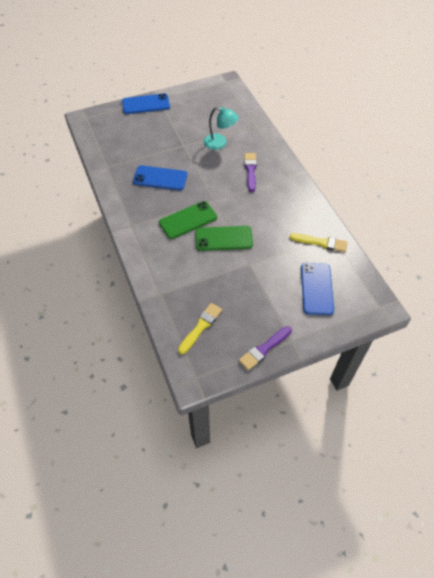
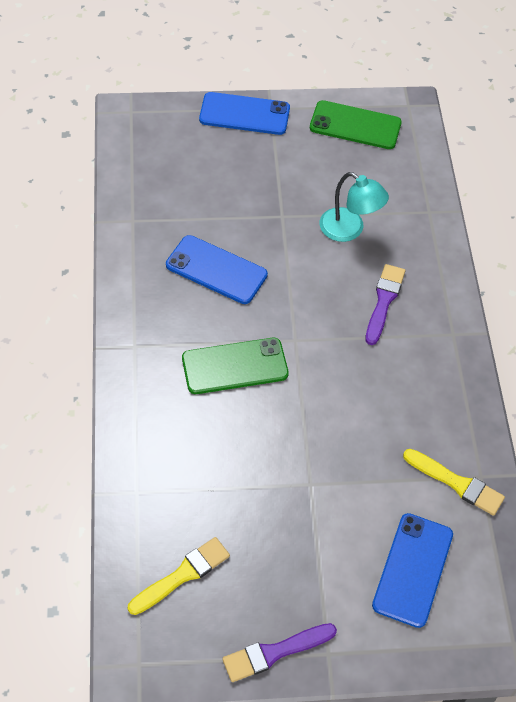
camera: 15 degrees right, 0 degrees up
(223, 238) = (284, 421): green phone -> green phone (355, 125)

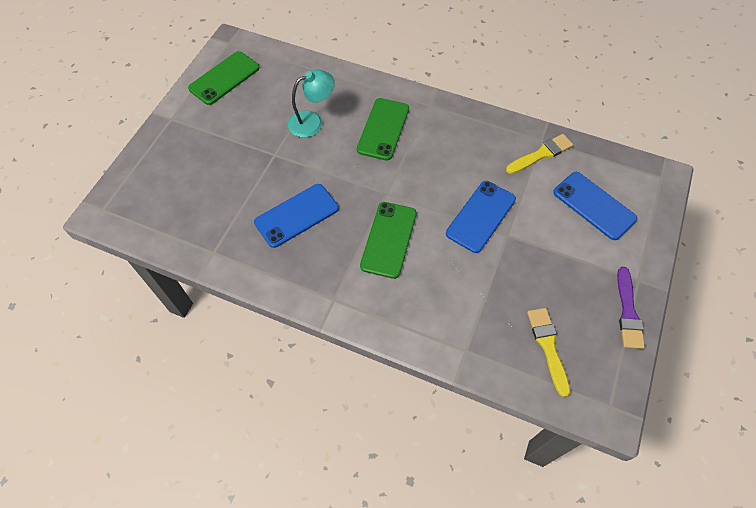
camera: 60 degrees left, 5 degrees up
(244, 114) = (164, 137): blue phone -> blue phone (481, 216)
(384, 301) = (383, 129): purple brush -> green phone

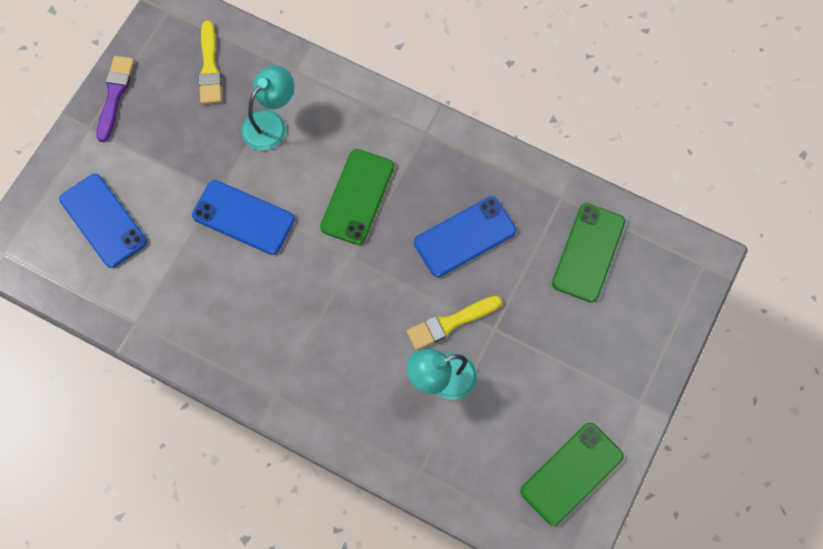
camera: 175 degrees left, 10 degrees up
(383, 129) = (345, 358): green phone -> green phone (588, 252)
(476, 296) = (271, 123): none -> turquoise lamp
(481, 216) = (243, 217): blue phone -> blue phone turned 75 degrees clockwise
(541, 154) = (143, 299): yellow brush -> yellow brush (450, 323)

